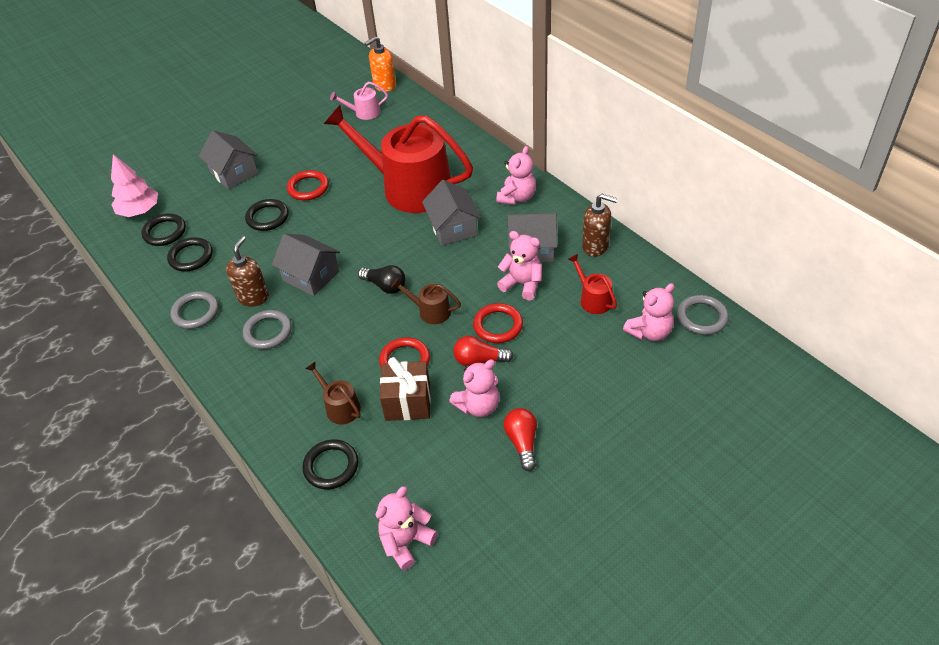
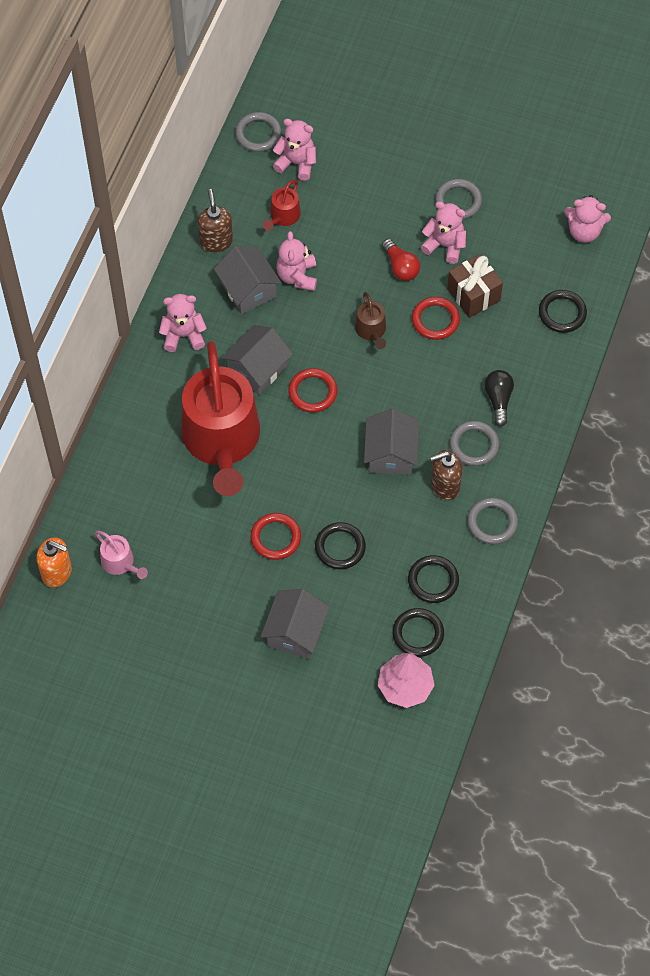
camera: 125 degrees left, 15 degrees up
(340, 407) = (509, 340): brown watering can -> none
(385, 286) = (364, 383): black light bulb -> black light bulb (498, 399)
(498, 325) = (356, 272): red ring -> red ring (312, 392)
(522, 442) = (458, 201): red light bulb -> grey ring

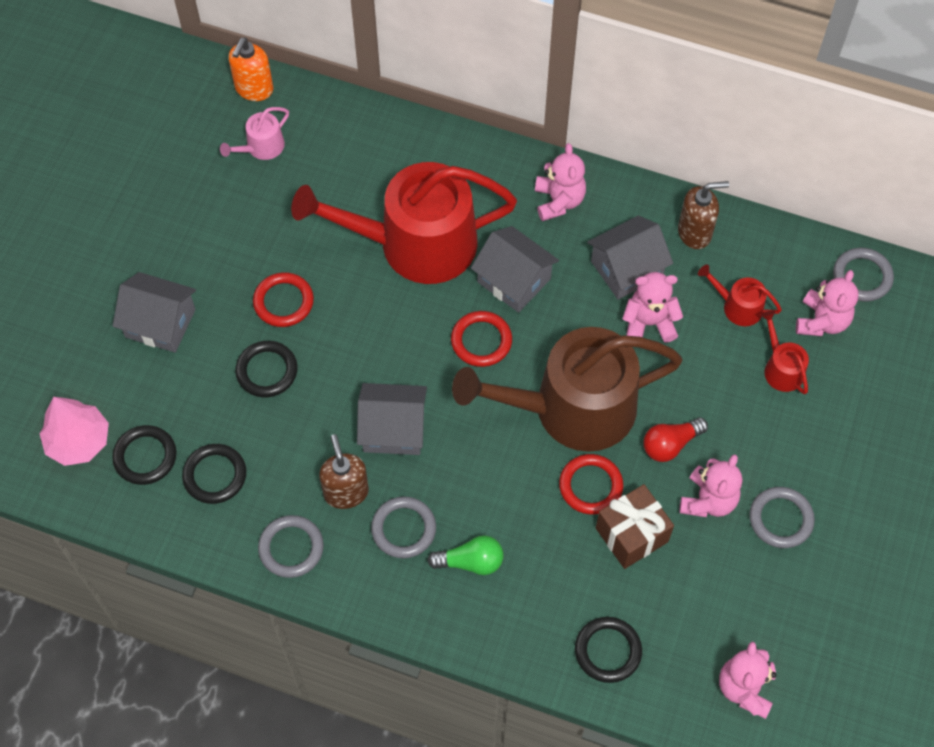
camera: 90 degrees right, 0 degrees up
(336, 192) = (781, 368): none -> red watering can
(371, 330) = (572, 408): brown watering can -> brown watering can, size x2.48
(498, 399) = (471, 562): black light bulb -> green light bulb

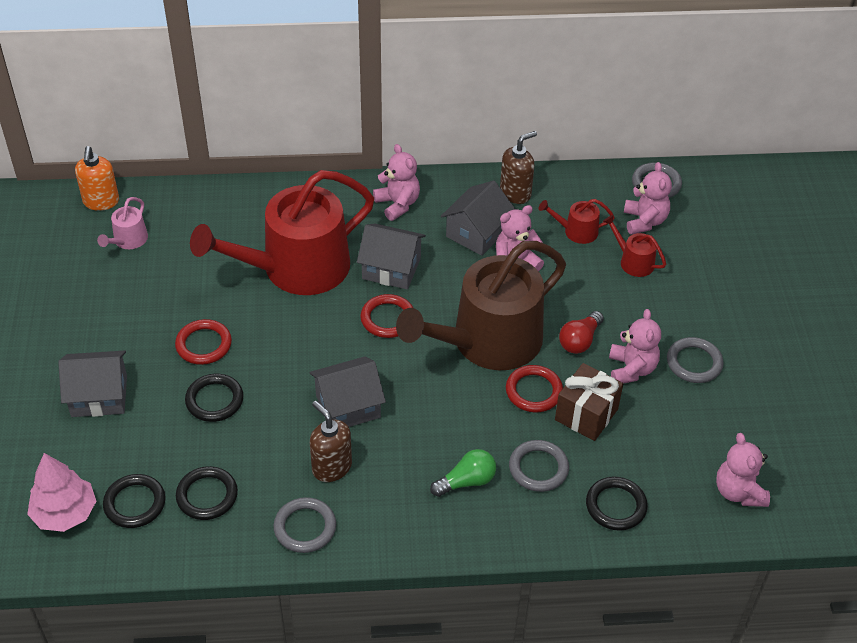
camera: 25 degrees left, 15 degrees down
(403, 529) = (396, 477): grey ring -> grey ring (538, 468)

